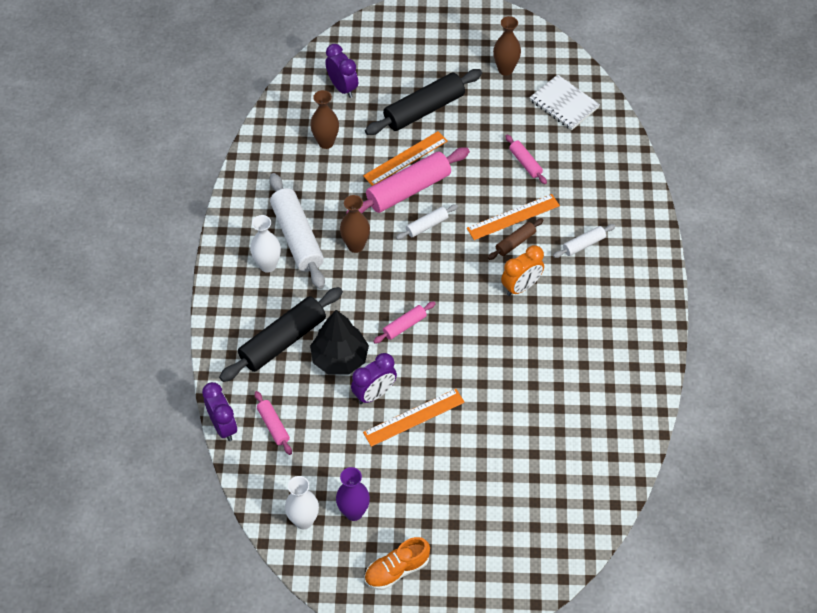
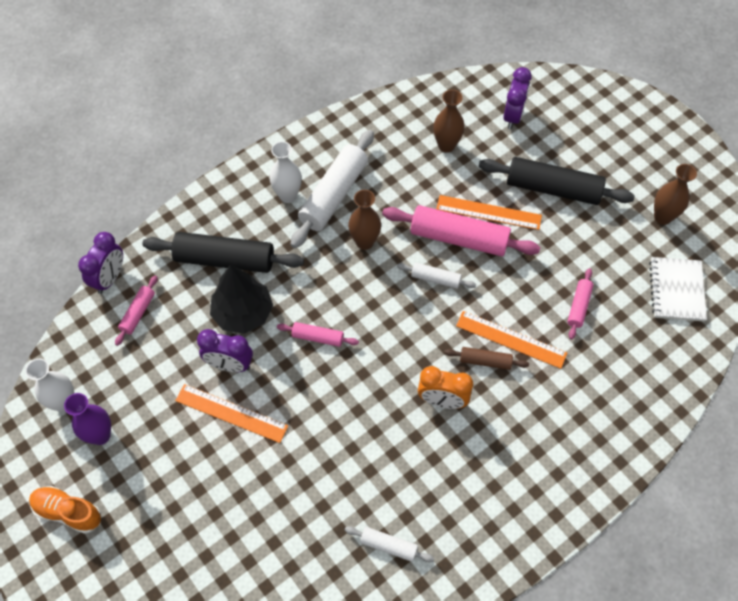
camera: 50 degrees right, 5 degrees up
(583, 244) = (538, 420): white rolling pin -> white rolling pin (388, 546)

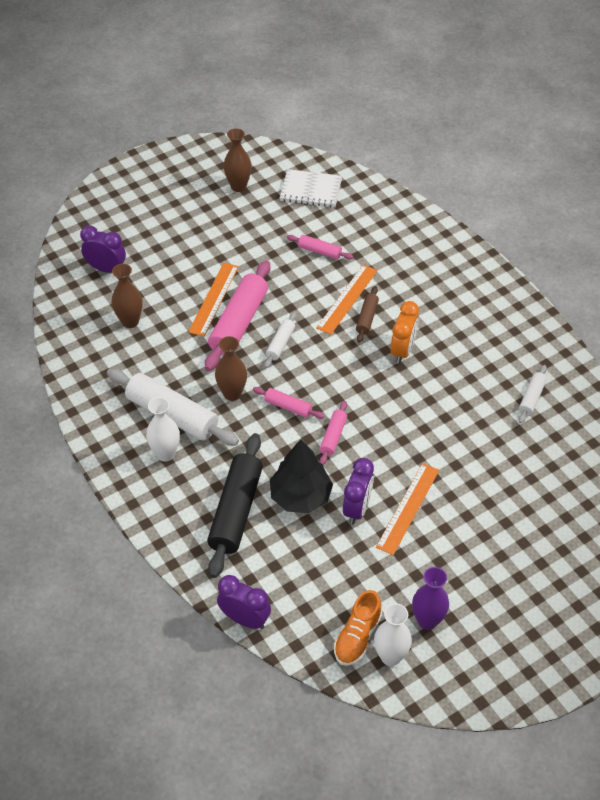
camera: 85 degrees left, 10 degrees down
(68, 512) = (507, 646): orange shoe -> orange shoe (357, 637)
(138, 313) = (291, 590): pink rolling pin -> pink rolling pin (288, 407)
(553, 188) = (196, 251): black rolling pin -> none

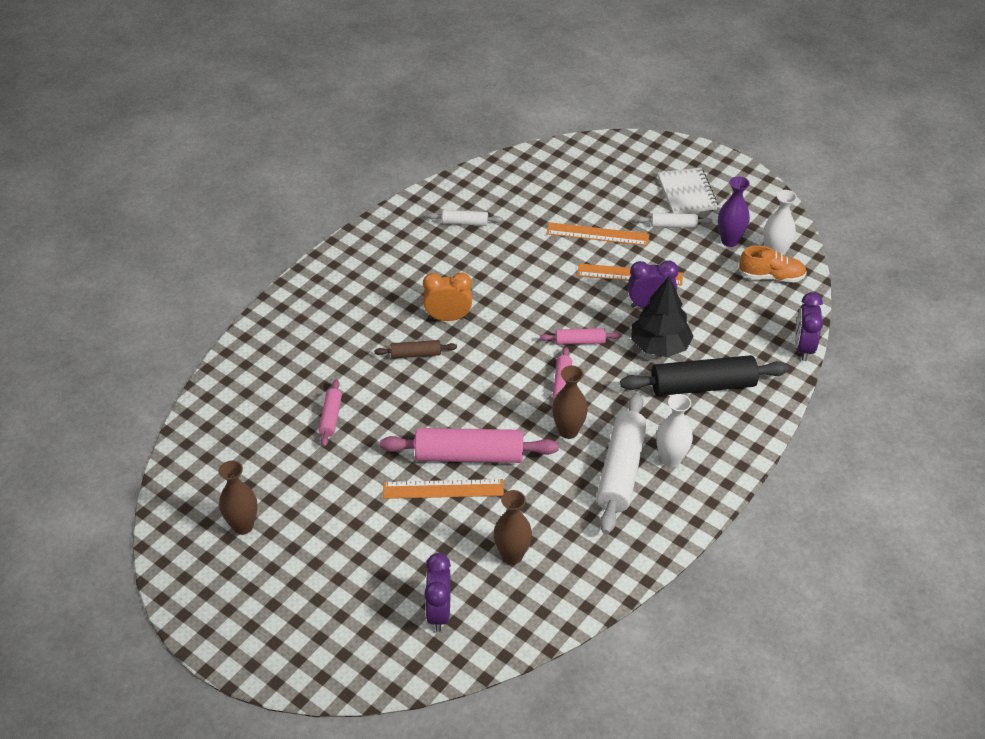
camera: 110 degrees left, 5 degrees down
(280, 344) = (483, 412): white rolling pin -> white rolling pin (673, 225)
(311, 190) = (228, 453): white notebook -> white notebook (687, 193)
(347, 299) = (395, 376): orange ruler -> orange ruler (597, 234)

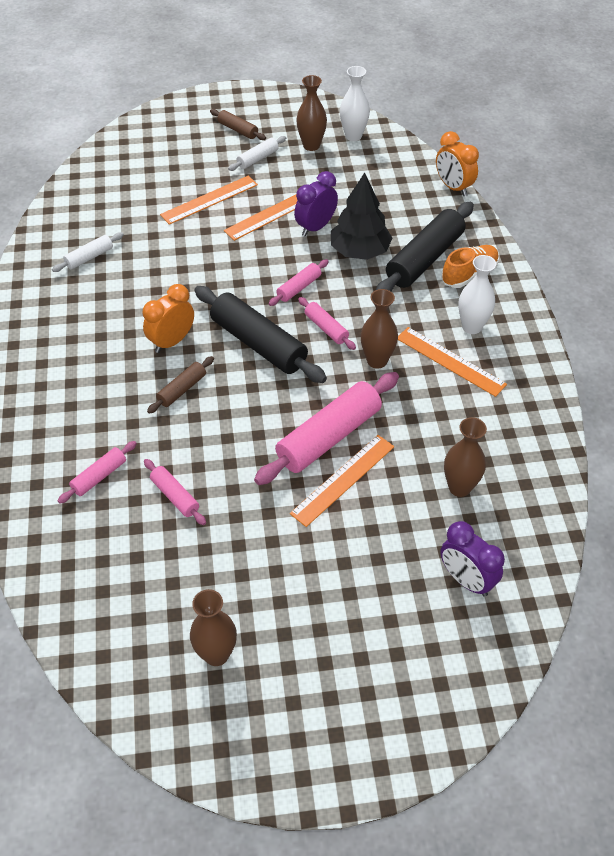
camera: 45 degrees left, 5 degrees up
(303, 371) = (99, 476): none -> pink rolling pin
(502, 360) = (258, 344): none -> black rolling pin
(621, 471) = (450, 361): white rolling pin -> orange ruler
(687, 193) = (238, 130): white notebook -> brown rolling pin
(729, 241) = (311, 145): purple vase -> brown vase
(771, 276) = (370, 152): orange shoe -> orange shoe (469, 274)
(803, 348) = (453, 187): purple clock -> orange clock

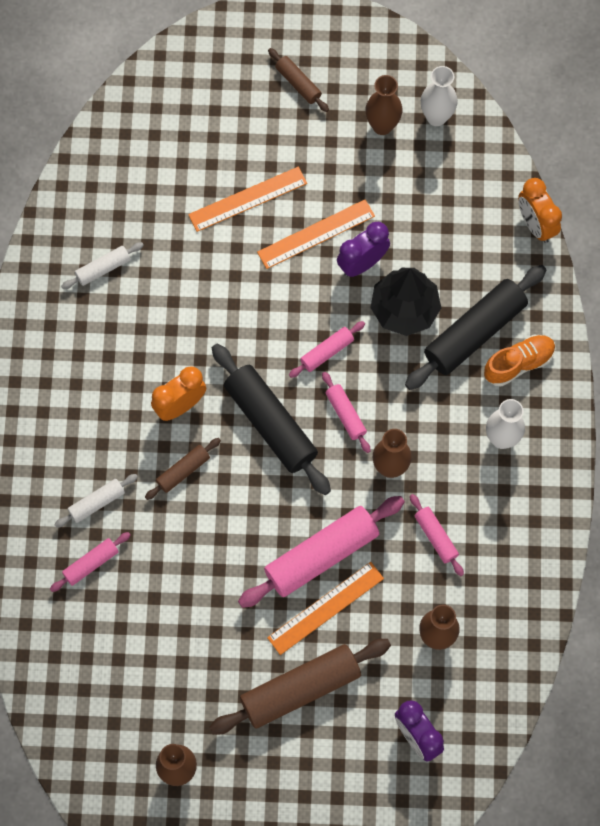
camera: 10 degrees right, 20 degrees up
(175, 496) = (161, 599): pink rolling pin -> pink rolling pin (436, 537)
(257, 158) = (314, 138): white rolling pin -> white rolling pin (97, 502)
(333, 554) = (300, 689): none -> brown rolling pin
(450, 361) = (466, 481): orange ruler -> none

